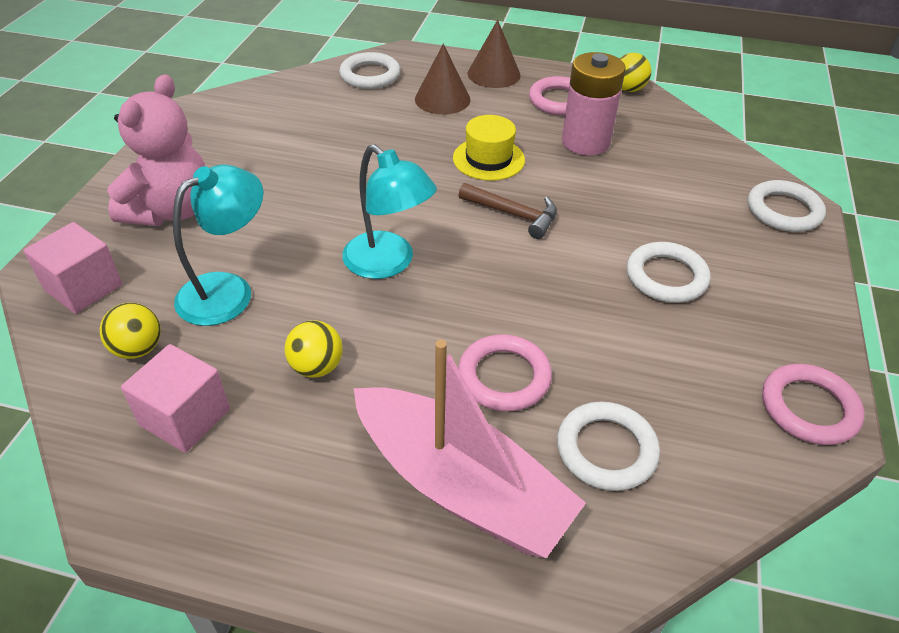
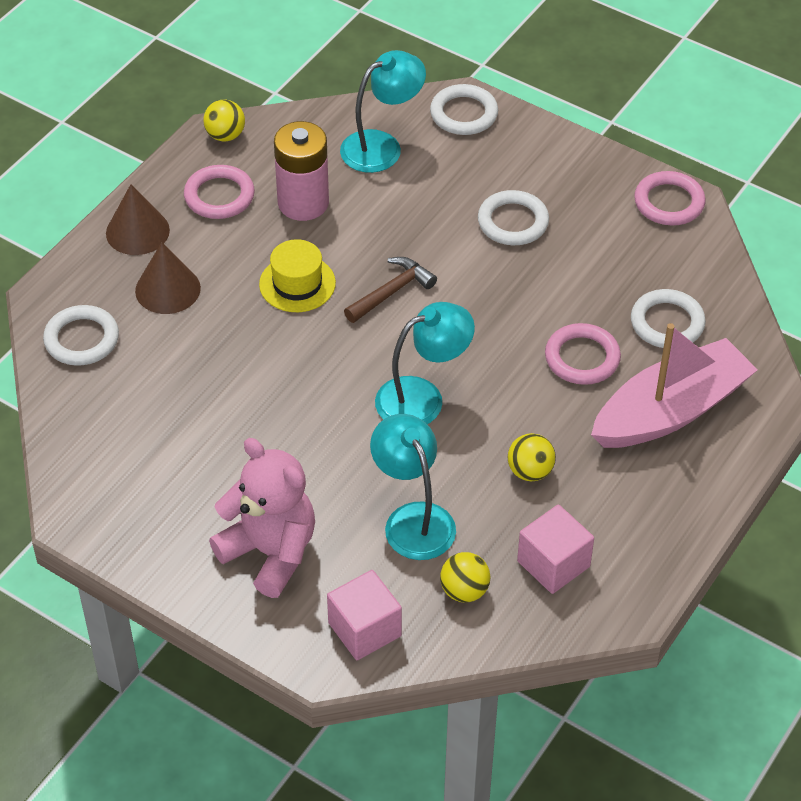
camera: 70 degrees left, 5 degrees up
(692, 170) = (382, 146): none -> turquoise lamp

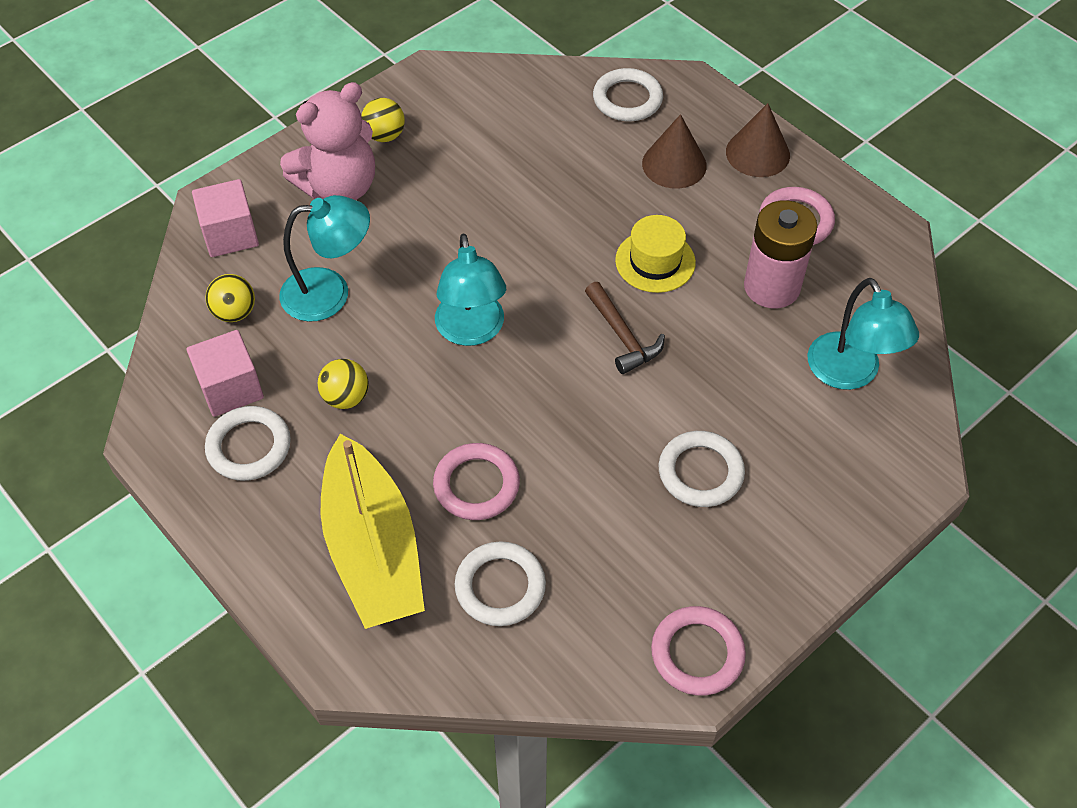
camera: 105 degrees right, 5 degrees up
(225, 135) = (888, 240): yellow ball -> yellow ball (385, 135)
(464, 114) = (895, 467): white ring -> white ring (249, 447)
(670, 411) = (373, 549): pink boat -> yellow boat

